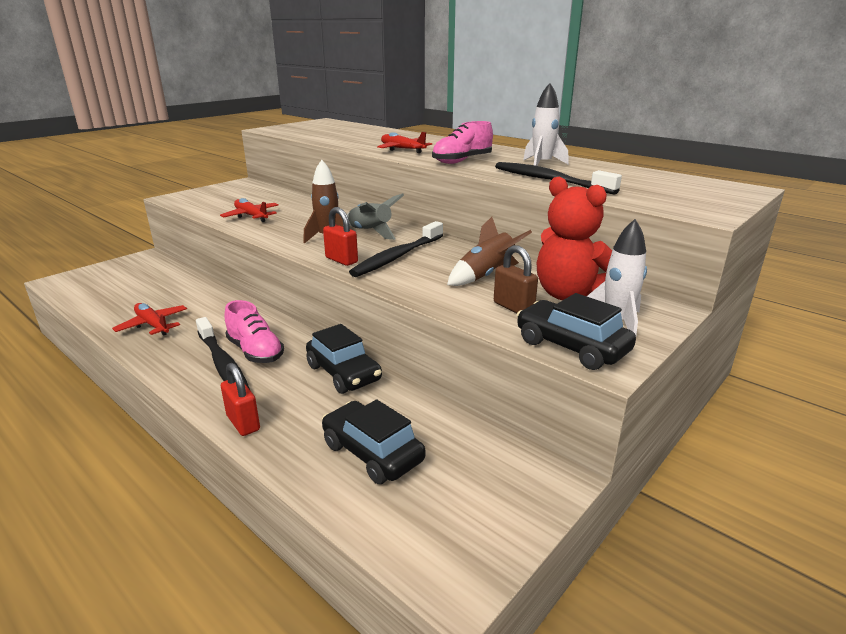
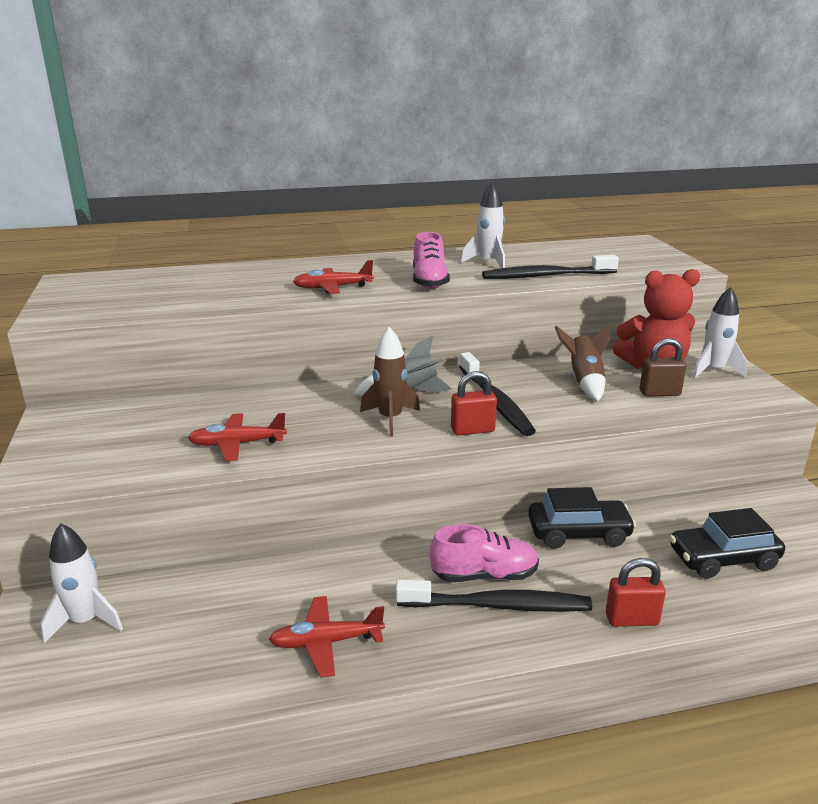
camera: 55 degrees left, 0 degrees up
(139, 269) = (86, 621): none -> white rocket
(571, 346) = (742, 398): black car -> none

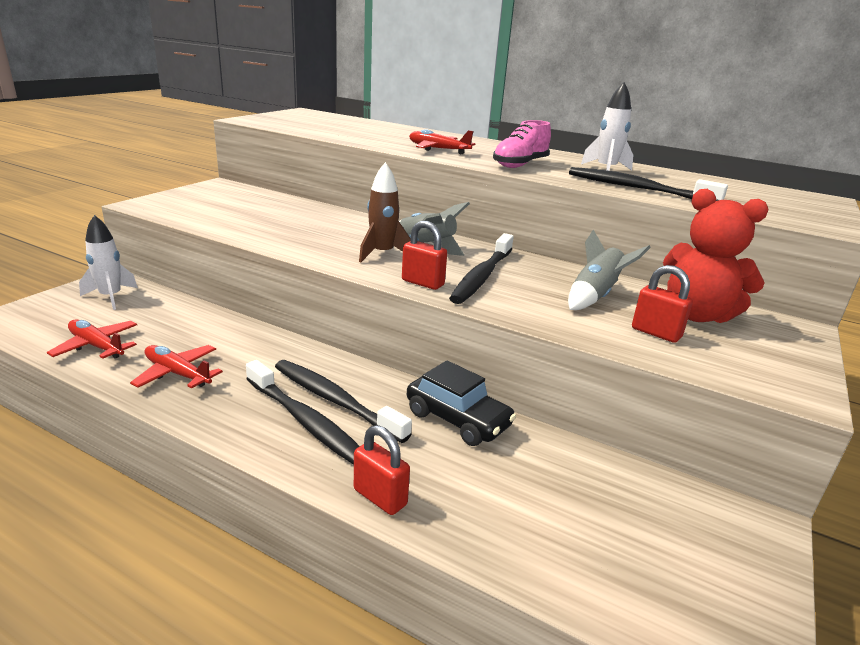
camera: 40 degrees right, 0 degrees up
(237, 444) = (266, 228): red plane -> red plane (96, 346)
(484, 575) = (335, 400): pink shoe -> black toothbrush
(584, 381) = (595, 296): brown rocket -> grey rocket
(659, 393) = (656, 333): brown padlock -> red padlock
(713, 370) = (768, 344): white rocket -> none
(723, 559) = (556, 518): black car -> none

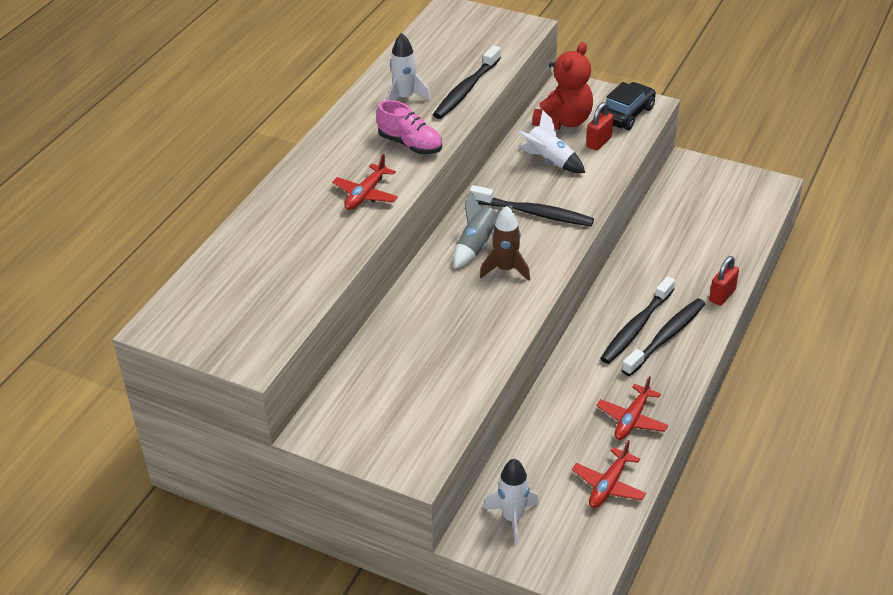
camera: 90 degrees left, 15 degrees up
(422, 283) = (559, 243): red padlock -> none
(458, 419) = (636, 268): black car -> black car (626, 114)
(595, 296) = (550, 161): grey rocket -> white rocket

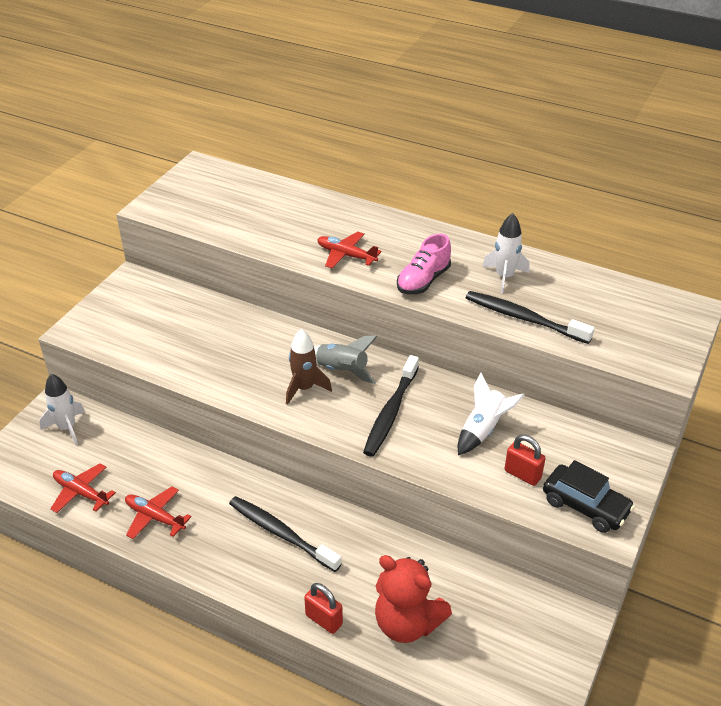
camera: 90 degrees right, 0 degrees up
(564, 121) = (562, 446): red teddy bear -> red teddy bear (407, 623)
(666, 337) = (263, 558): black toothbrush -> none

